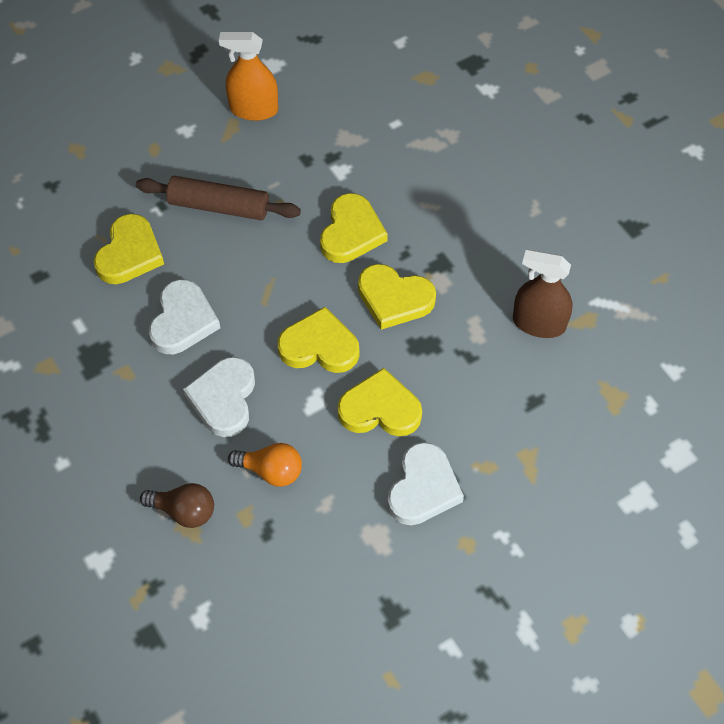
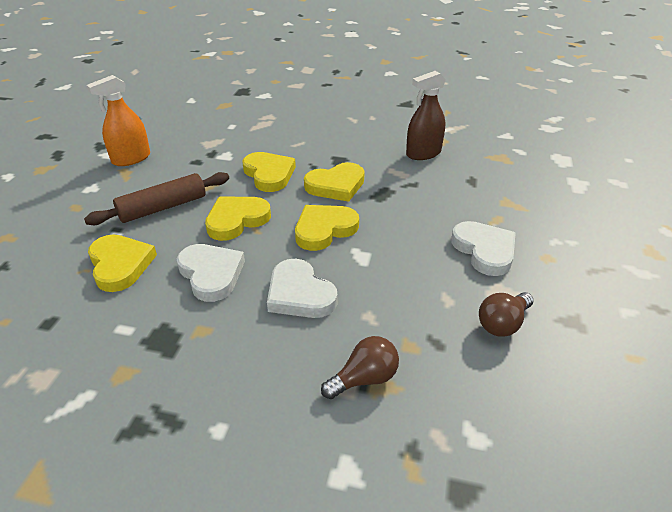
camera: 45 degrees left, 20 degrees down
(271, 471) = (388, 308): orange light bulb -> none
(336, 562) = (502, 324): none -> brown light bulb
(380, 409) = (403, 233): yellow heart -> yellow heart (236, 220)

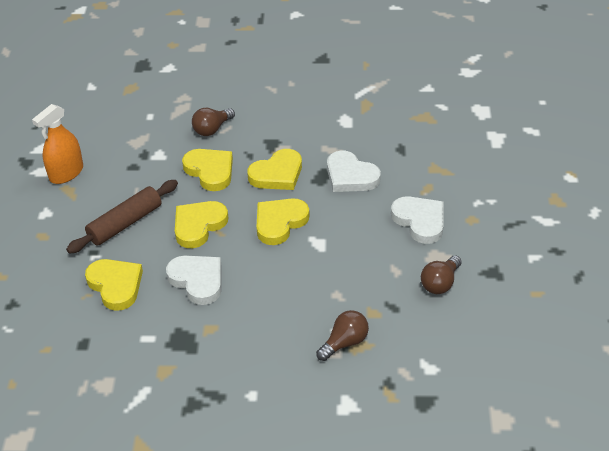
camera: 10 degrees left, 5 degrees up
(285, 142) = (212, 129): none -> brown light bulb
(299, 294) = (277, 286): white heart -> white heart (350, 176)
(423, 153) = (351, 123): brown spray bottle -> none

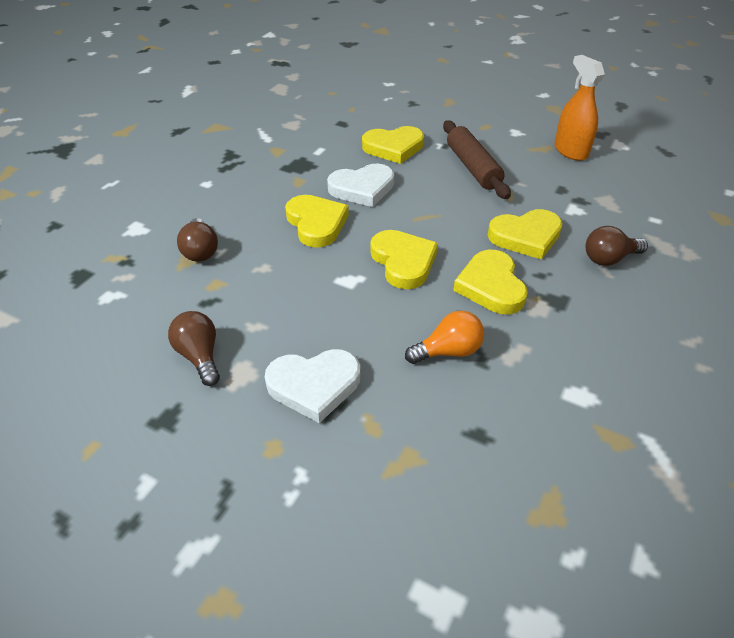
camera: 115 degrees right, 0 degrees up
(198, 225) = (439, 207): yellow heart -> yellow heart (316, 223)
(212, 129) = (609, 259): brown light bulb -> brown light bulb turned 90 degrees counterclockwise
(350, 176) = (448, 351): white heart -> orange light bulb

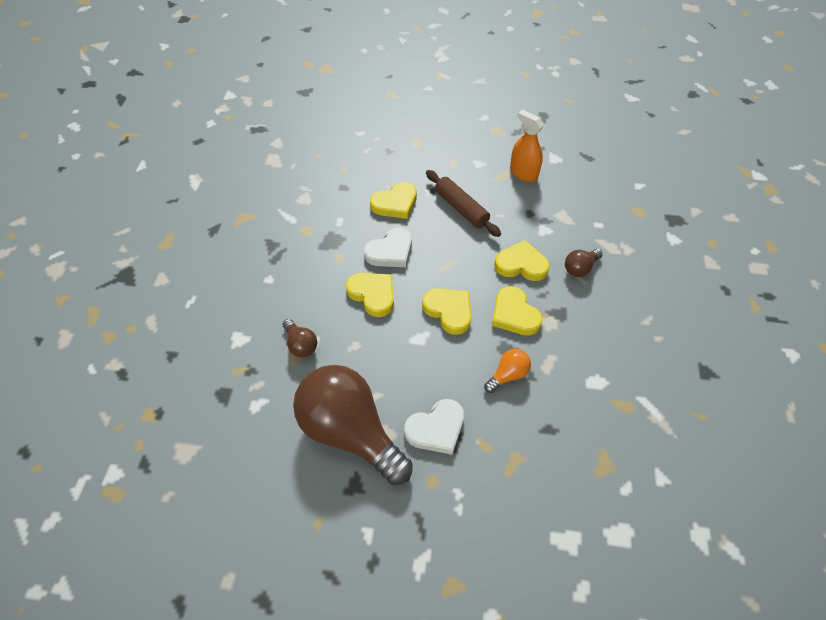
camera: 20 degrees left, 10 degrees up
(199, 356) = (350, 432): brown light bulb -> brown light bulb, size x2.38
(526, 237) = (521, 264): yellow heart -> yellow heart turned 135 degrees counterclockwise

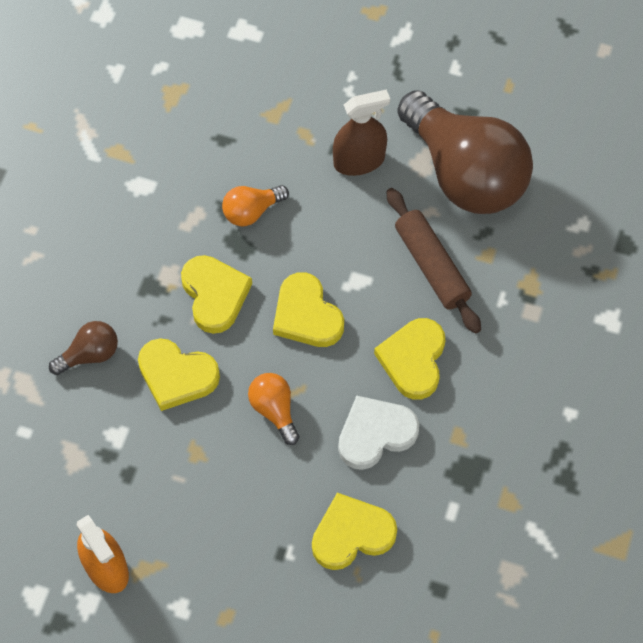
camera: 170 degrees left, 10 degrees up
(301, 345) = (523, 297): brown light bulb -> none
(373, 294) = (413, 360): yellow heart -> yellow heart turned 45 degrees clockwise
(436, 429) = (359, 161): white heart -> brown spray bottle
(455, 255) = (274, 410): none -> orange light bulb
(461, 208) = (241, 503): brown rolling pin -> brown rolling pin (432, 266)

